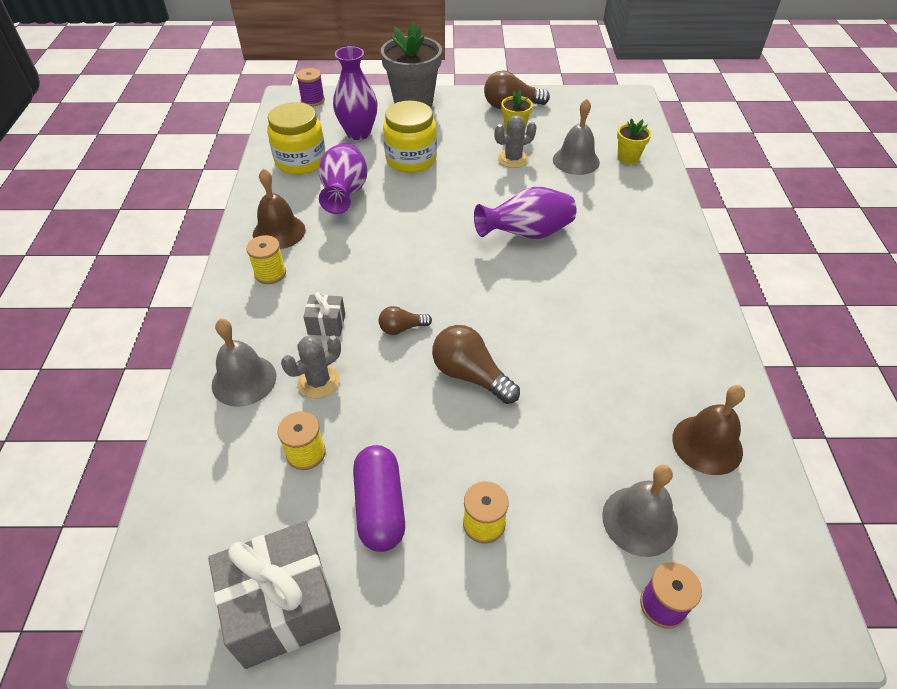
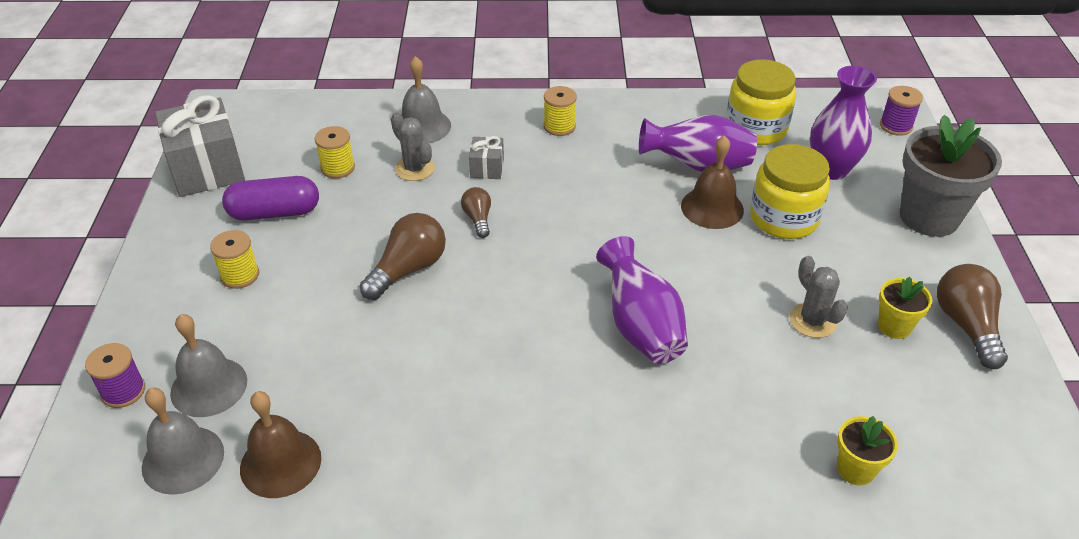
camera: 90 degrees right, 5 degrees down
(279, 232) = (624, 125): brown bell -> brown bell (712, 207)
(576, 160) = (829, 396): grey bell -> grey bell (183, 459)

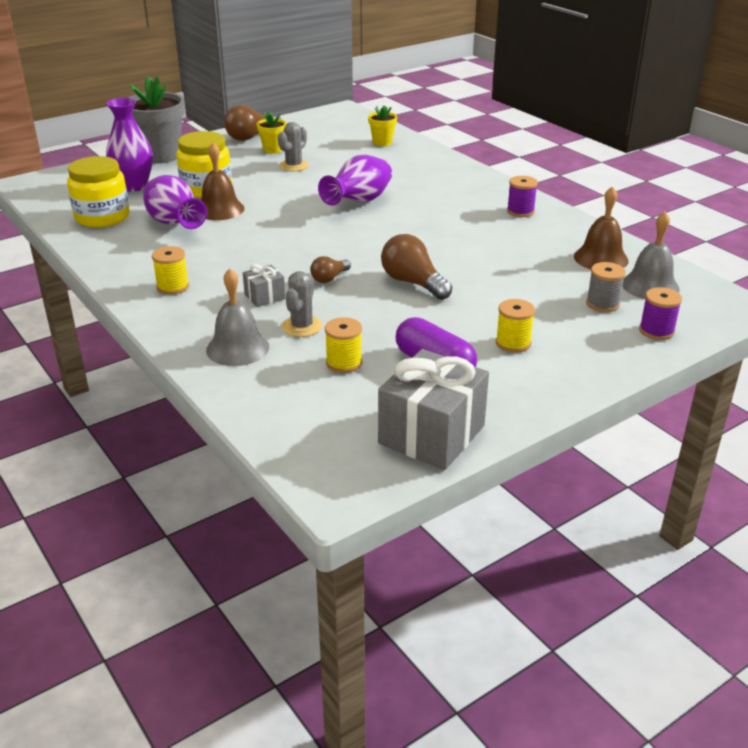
camera: 125 degrees left, 10 degrees down
(209, 386) = (602, 304): grey bell -> grey spool
(408, 269) = (413, 283): brown light bulb -> brown light bulb turned 45 degrees clockwise
(895, 126) = (57, 178): purple spool -> purple spool (520, 211)

